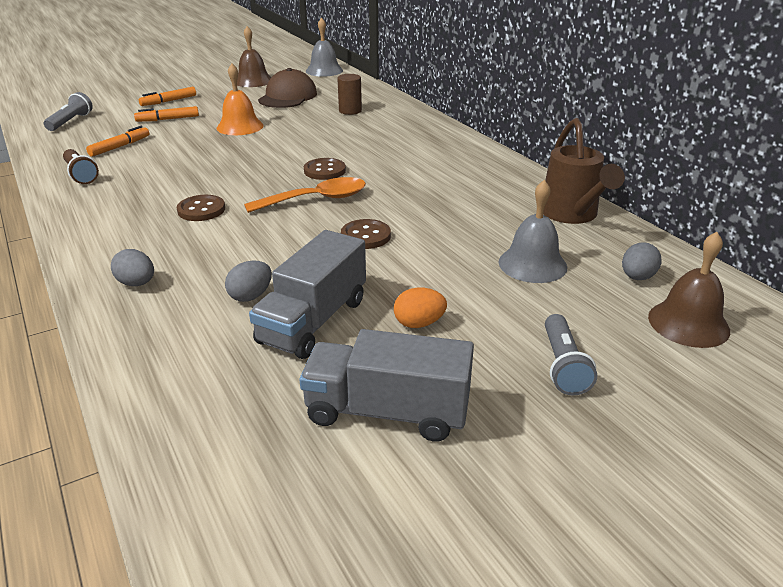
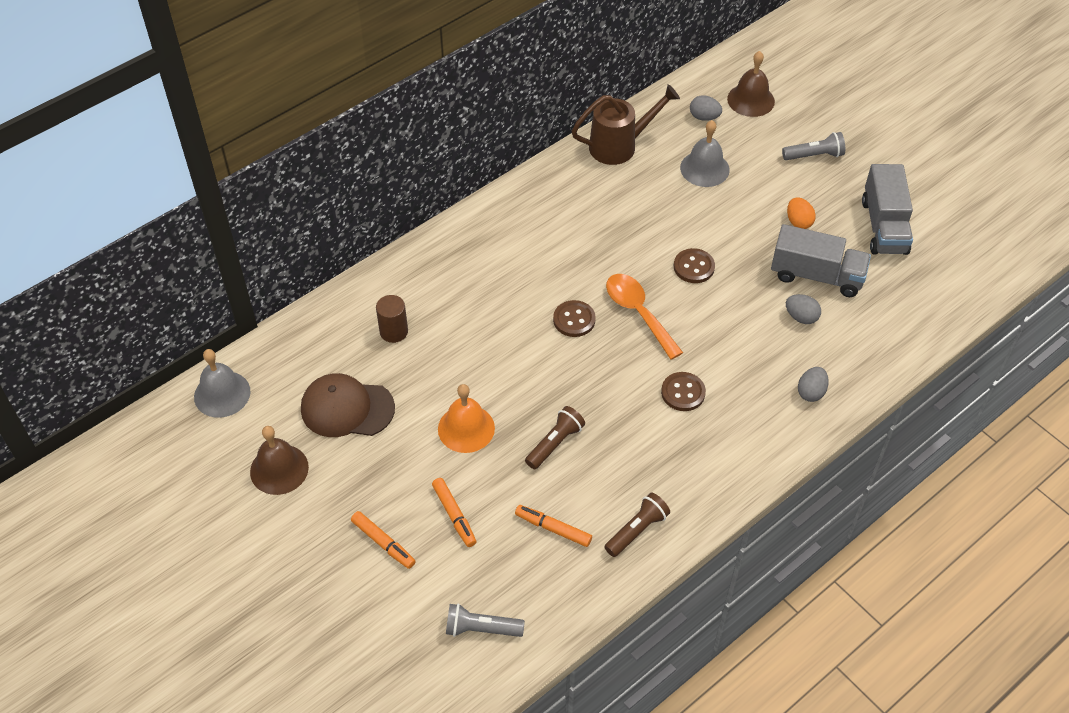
camera: 100 degrees left, 20 degrees up
(197, 153) = (555, 443): none -> brown flashlight

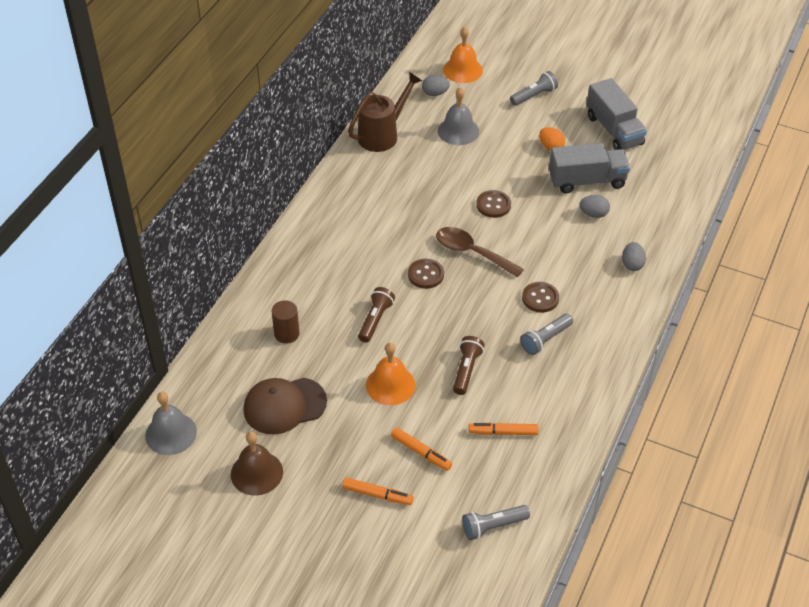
camera: 25 degrees left, 5 degrees down
(637, 530) = (566, 409): brown flashlight -> brown flashlight (375, 320)
(638, 313) = (472, 253): orange spoon -> brown spoon
(661, 442) = (545, 339): none -> grey flashlight
(751, 100) = (463, 70): brown bell -> orange bell

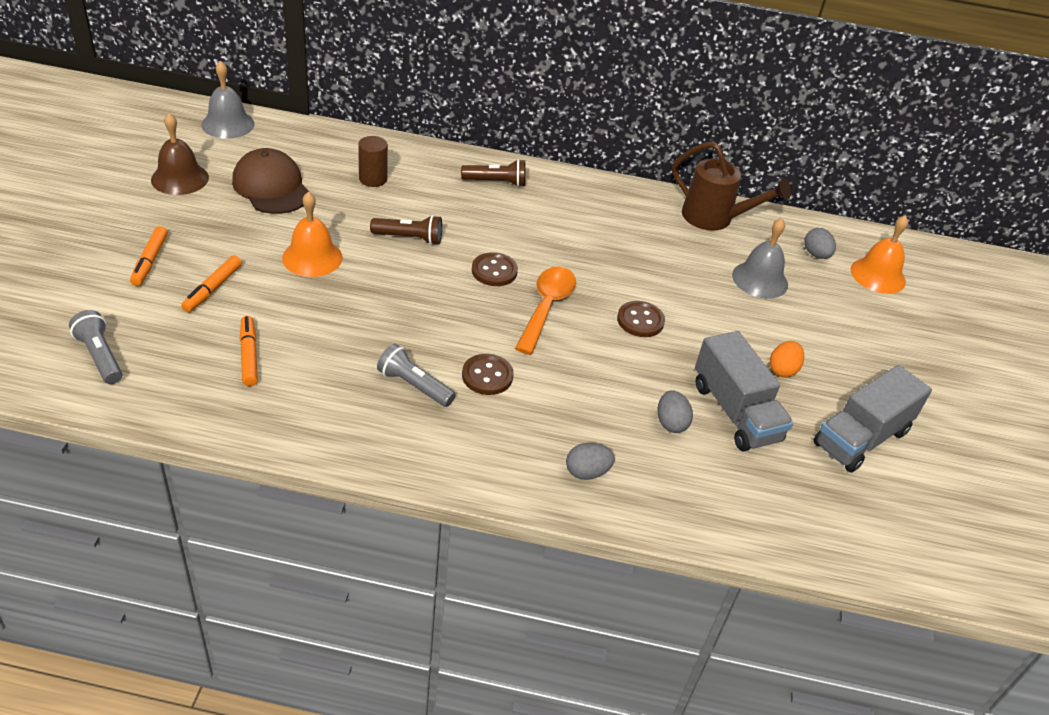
camera: 70 degrees right, 5 degrees down
(466, 370) = (346, 316): brown flashlight -> brown flashlight (496, 182)
(472, 253) = (546, 307): brown spoon -> orange spoon
(534, 96) = (876, 346): grey flashlight -> none

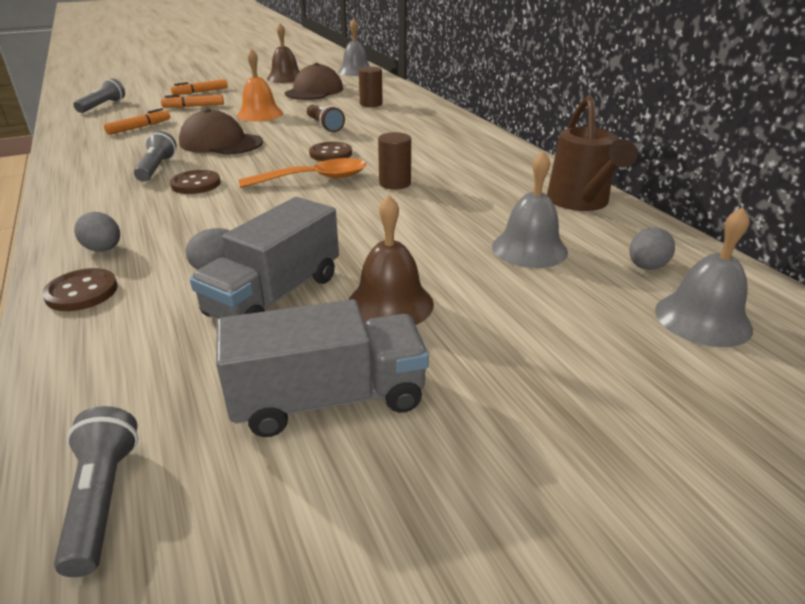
camera: 60 degrees right, 10 degrees down
(381, 319) = (221, 143): none -> brown cap
(496, 182) = (441, 127): brown flashlight -> none
(600, 273) = (395, 183): none -> brown cylinder
(640, 320) = (355, 214): brown button -> brown button (82, 292)
(782, 370) = (390, 304): orange egg -> brown bell
(861, 438) = (329, 399): grey truck -> grey truck turned 150 degrees clockwise
(878, 275) = (702, 319): orange bell -> grey bell
(892, 546) = (103, 499): none -> grey flashlight

